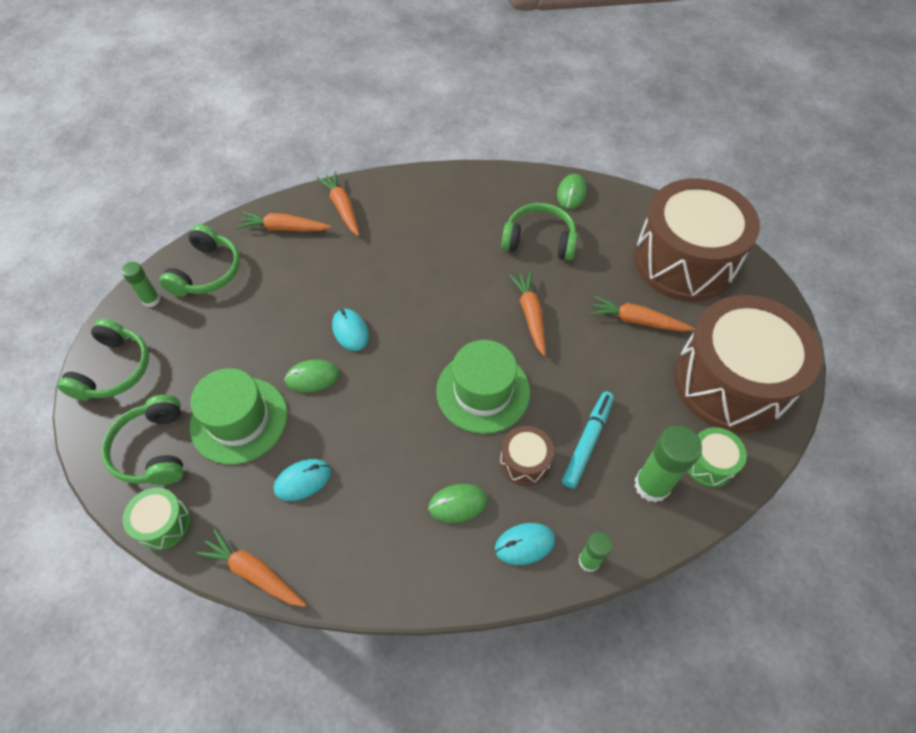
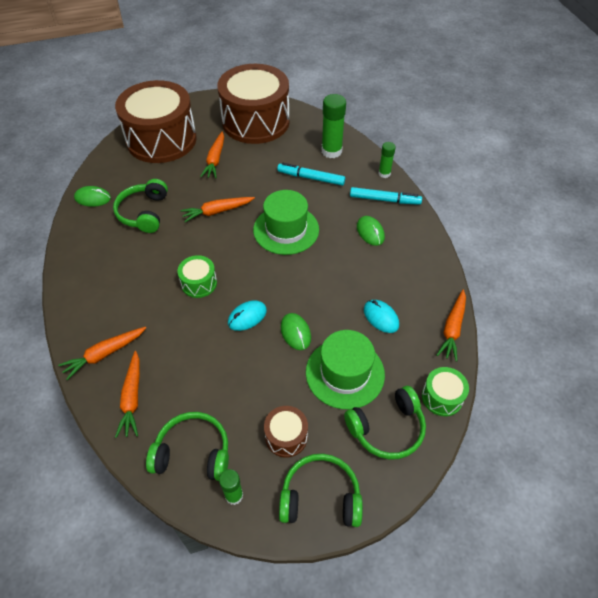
camera: 100 degrees left, 5 degrees down
(524, 461) = (332, 204): brown drum -> brown drum (286, 436)
(524, 544) = (384, 200): turquoise mouse -> turquoise marker
(709, 463) = (311, 130): green drum -> green drum (199, 283)

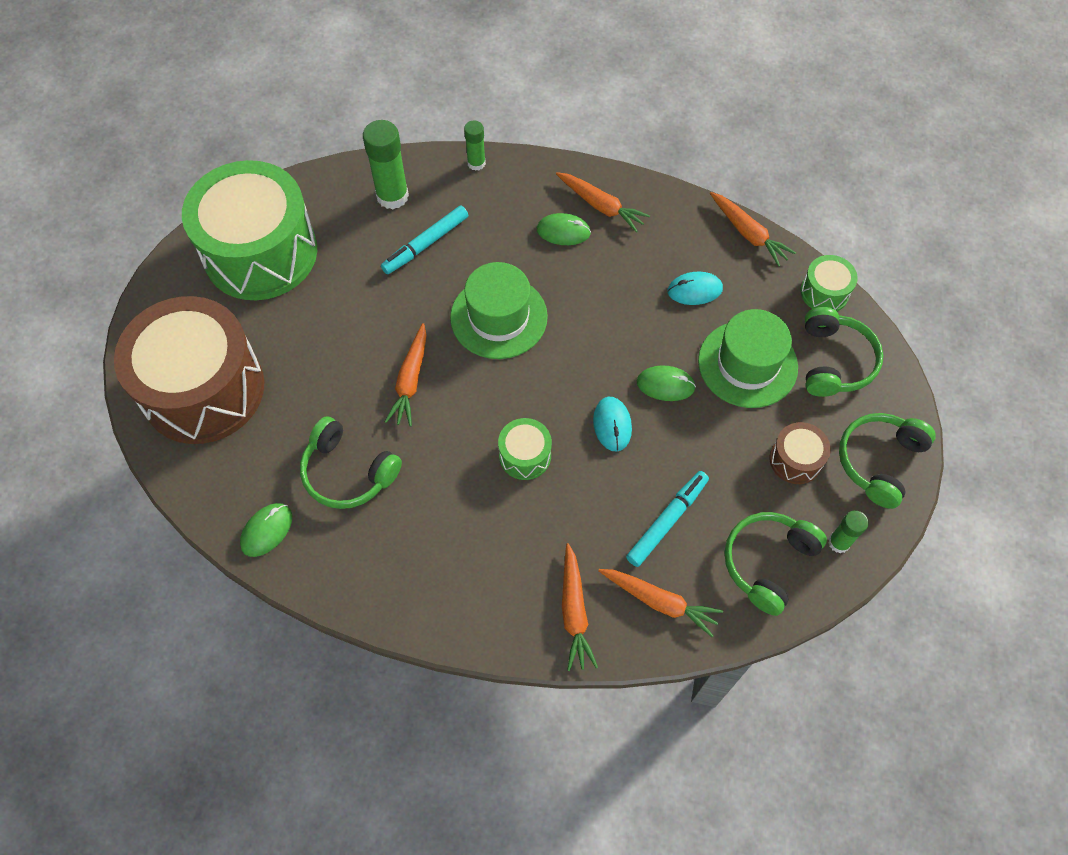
camera: 60 degrees left, 10 degrees up
(215, 160) = (304, 338): orange carrot -> orange carrot (601, 206)
(256, 121) = (260, 252): brown drum -> green drum
(384, 200) = (521, 188): turquoise marker -> turquoise marker (667, 521)

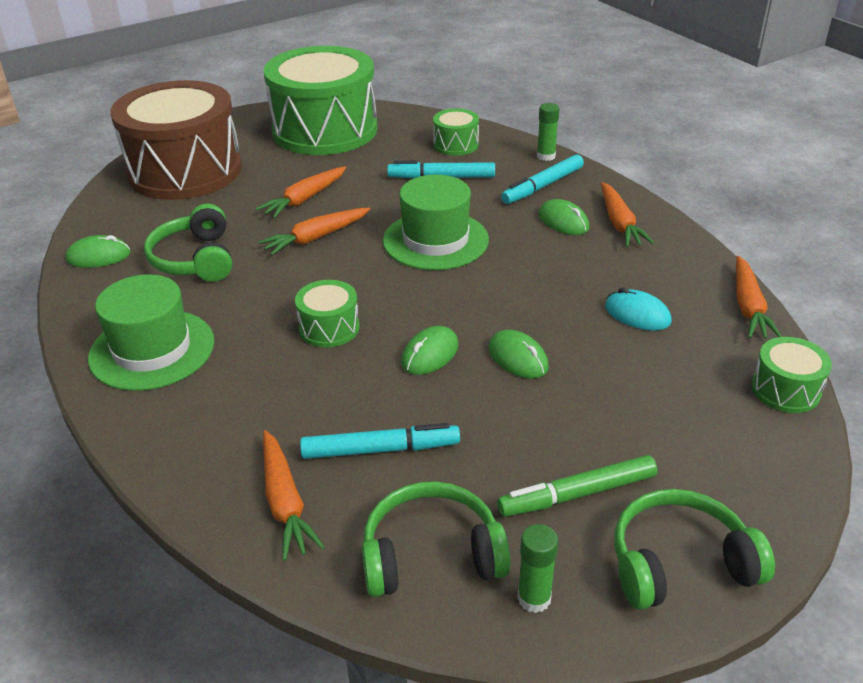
camera: 45 degrees right, 25 degrees down
(392, 196) = (455, 145): green glue stick -> green drum
(510, 201) = (542, 186): none -> turquoise marker
(574, 612) = (207, 452): orange carrot -> orange carrot (304, 199)
(612, 425) = (430, 354): turquoise mouse -> green mouse
(747, 364) = (623, 392): green hat -> green hat (152, 350)
(795, 460) = (577, 494): brown drum -> green marker
(834, 361) = (729, 447): green headphones -> none

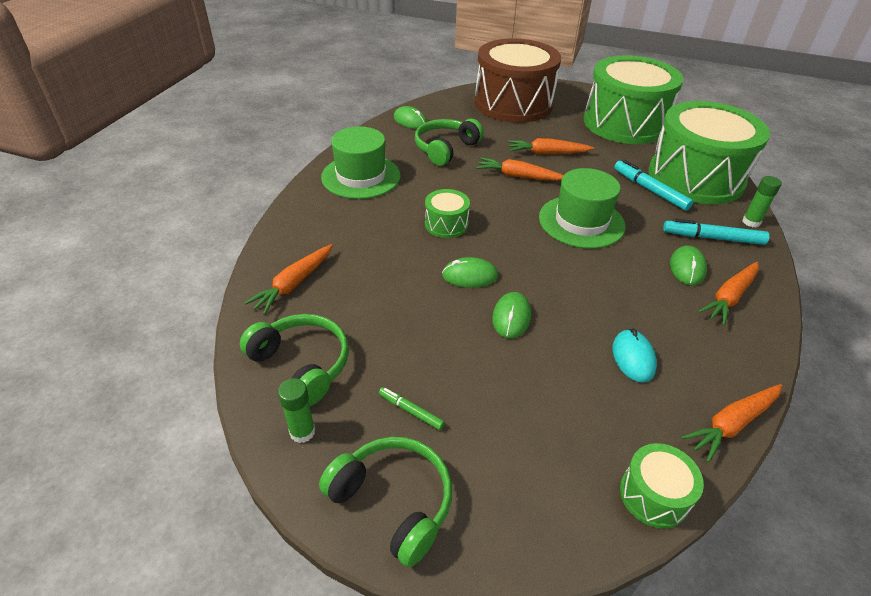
camera: 50 degrees right, 5 degrees up
(380, 449) = (367, 298): turquoise marker -> none
(455, 145) = (695, 177): green drum -> green drum, size x2.39
(577, 494) = (411, 411): green marker -> green marker, size x0.56

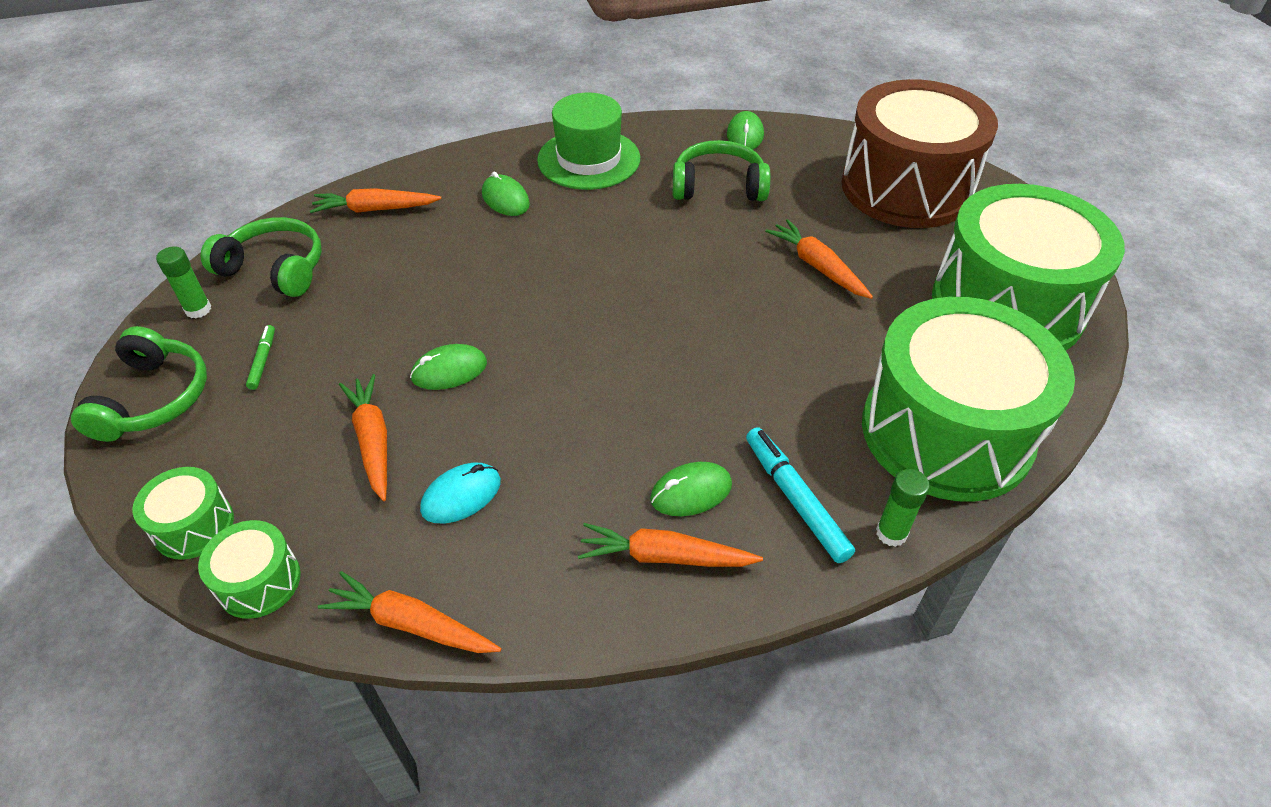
camera: 55 degrees right, 5 degrees up
(302, 364) = (275, 269): green headphones -> green headphones turned 75 degrees counterclockwise
(446, 224) = (566, 255): green drum -> green drum (194, 526)
(469, 276) = (491, 311): green mouse -> green mouse (505, 199)
(518, 176) = (730, 265): orange carrot -> orange carrot (373, 441)
(581, 221) = (690, 356): green hat -> none
(650, 190) = (846, 394): turquoise marker -> none

